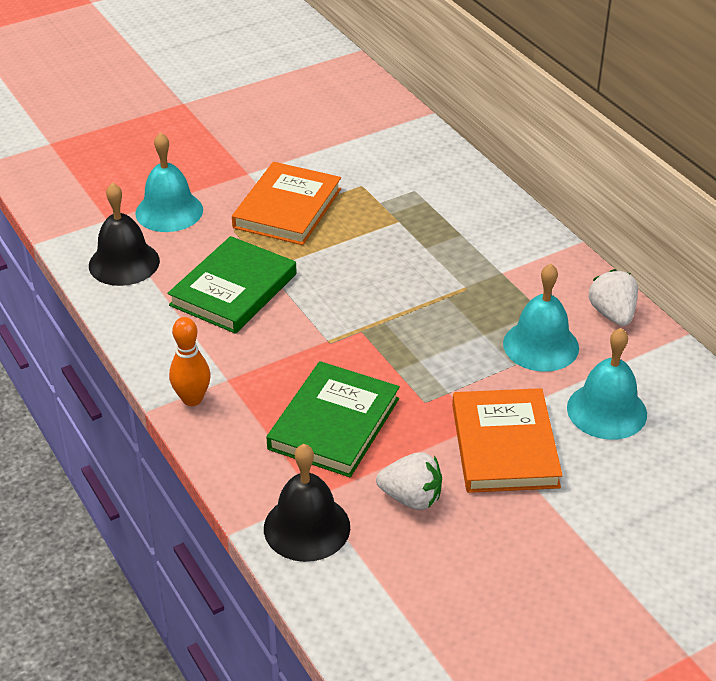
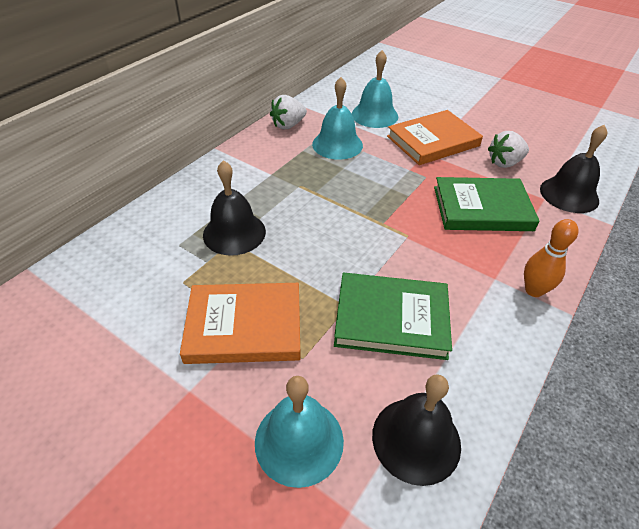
camera: 115 degrees left, 5 degrees up
(410, 225) = (234, 233): none -> black bell
(411, 498) = (504, 163): white strawberry -> white strawberry turned 105 degrees counterclockwise

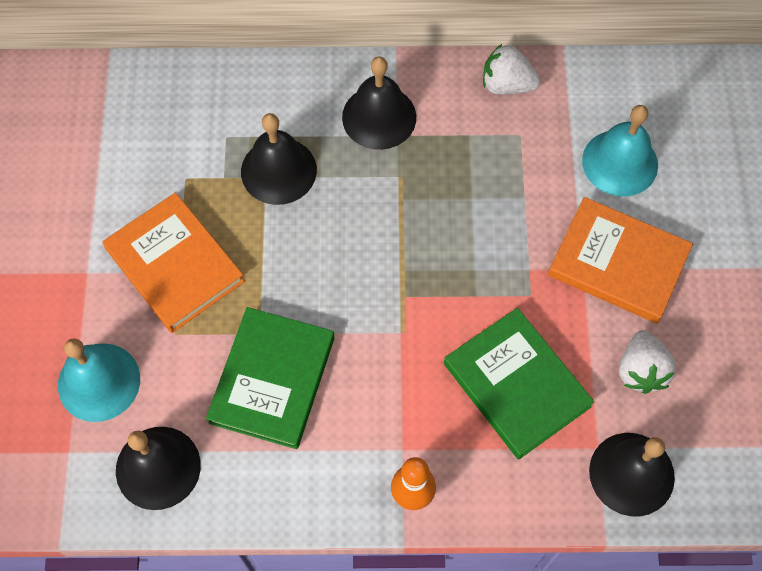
camera: 55 degrees right, 20 degrees up
(250, 174) = (379, 117): none -> black bell
(337, 144) = (513, 163): turquoise bell -> none
(391, 318) = (272, 380): green book -> green book turned 45 degrees clockwise
(504, 163) = (641, 370): white strawberry -> white strawberry turned 120 degrees counterclockwise

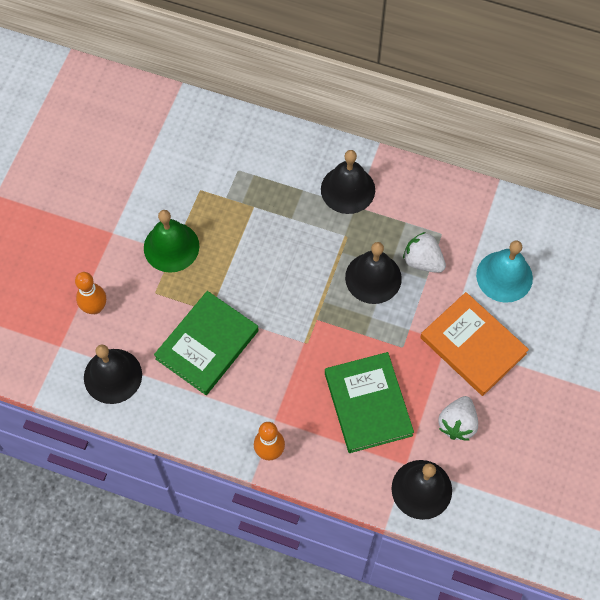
camera: 20 degrees right, 0 degrees up
(99, 382) = (95, 307): turquoise bell -> orange bowling pin
(174, 265) = (171, 247): orange book -> green bell
(278, 170) = (264, 205): black bell -> black bell (373, 278)
(506, 85) = (447, 195): white strawberry -> white strawberry (423, 261)

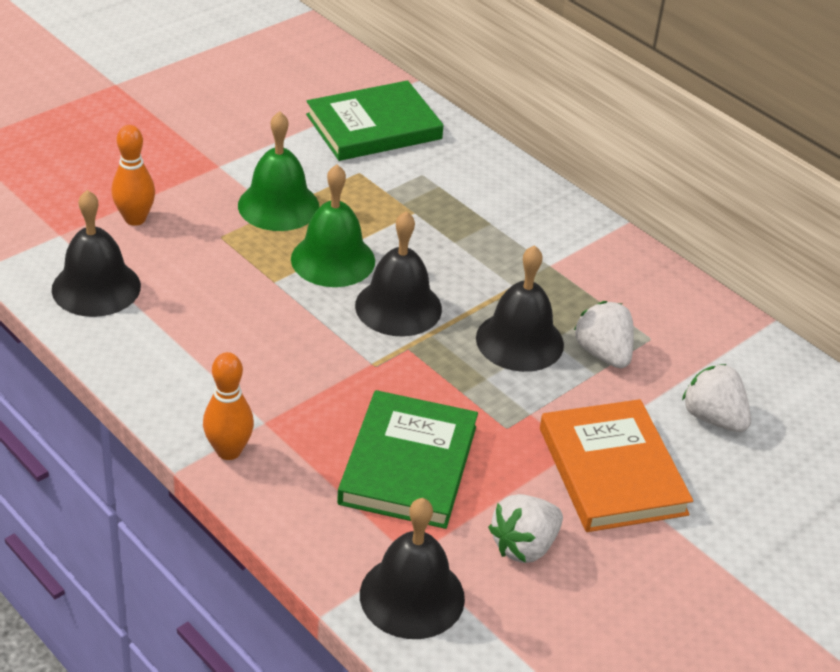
camera: 25 degrees right, 25 degrees down
(207, 345) = (241, 310): green book -> green book (374, 127)
(232, 273) = (333, 259): none -> green bell
(348, 189) = (552, 246): black bell -> black bell (398, 307)
(504, 276) = (713, 418): turquoise bell -> white strawberry

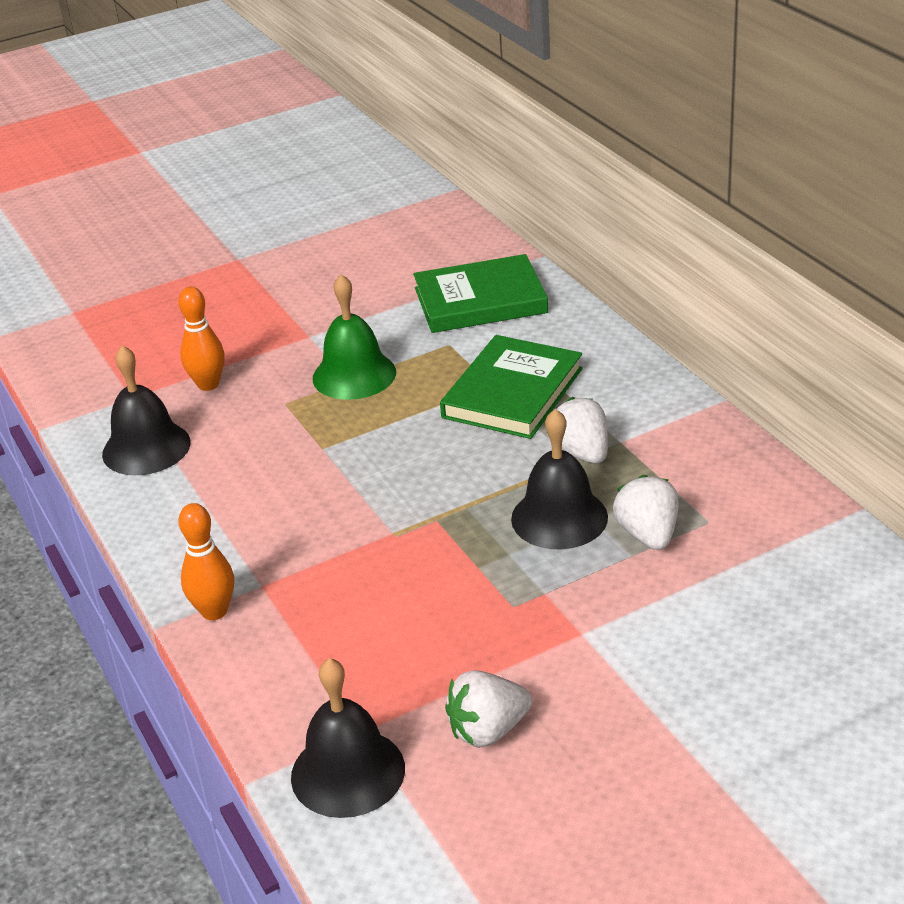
camera: 20 degrees right, 5 degrees down
(333, 259) = (390, 429): green bell -> none
(398, 307) = (441, 478): black bell -> none
(408, 464) = (393, 637): green book -> green book (512, 393)
(612, 471) = (614, 658): orange book -> none
(713, 418) = (752, 610): white strawberry -> white strawberry (581, 453)

